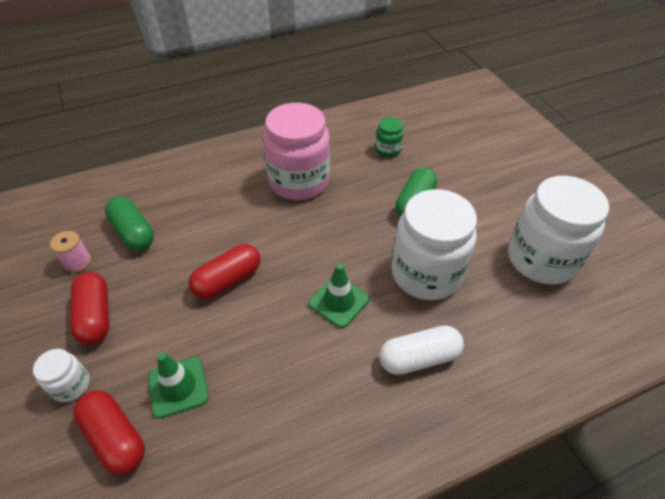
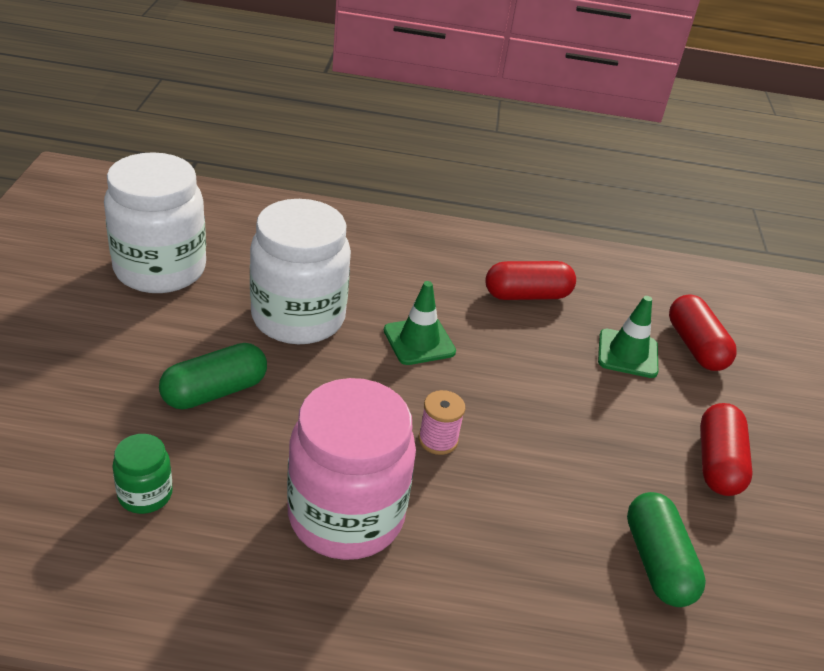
camera: 155 degrees left, 10 degrees down
(71, 385) = (743, 405): white jar -> none
(77, 262) = (748, 553): pink spool -> pink spool (438, 440)
(228, 280) = (537, 424): red capsule -> red capsule (527, 295)
(419, 358) = (382, 269): white capsule -> none

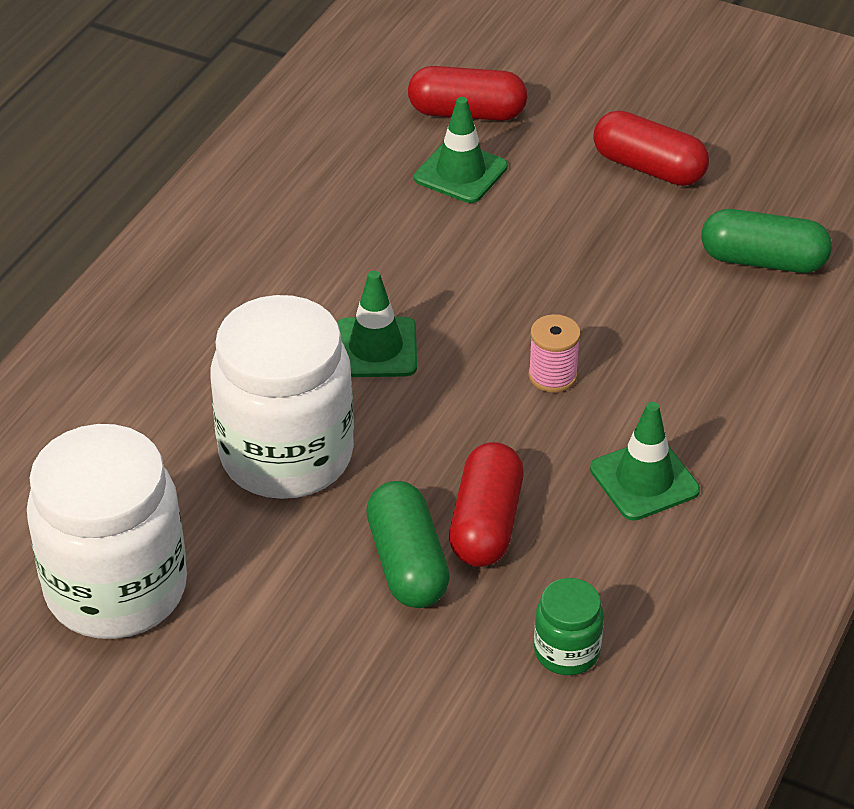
camera: 65 degrees left, 5 degrees up
(346, 515) = (644, 480): pink jar -> green traffic cone
(527, 295) = (320, 223): red capsule -> red capsule (486, 523)

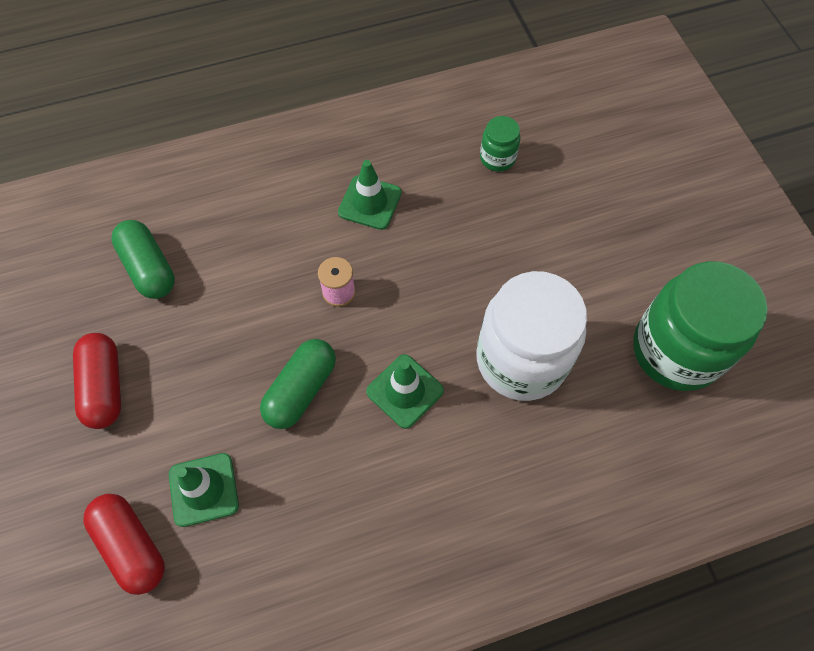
camera: 135 degrees left, 20 degrees up
(116, 589) = (676, 350): white jar -> green jar
(407, 563) = (522, 250): green capsule -> green capsule (301, 390)
(486, 523) = (465, 240): red capsule -> none

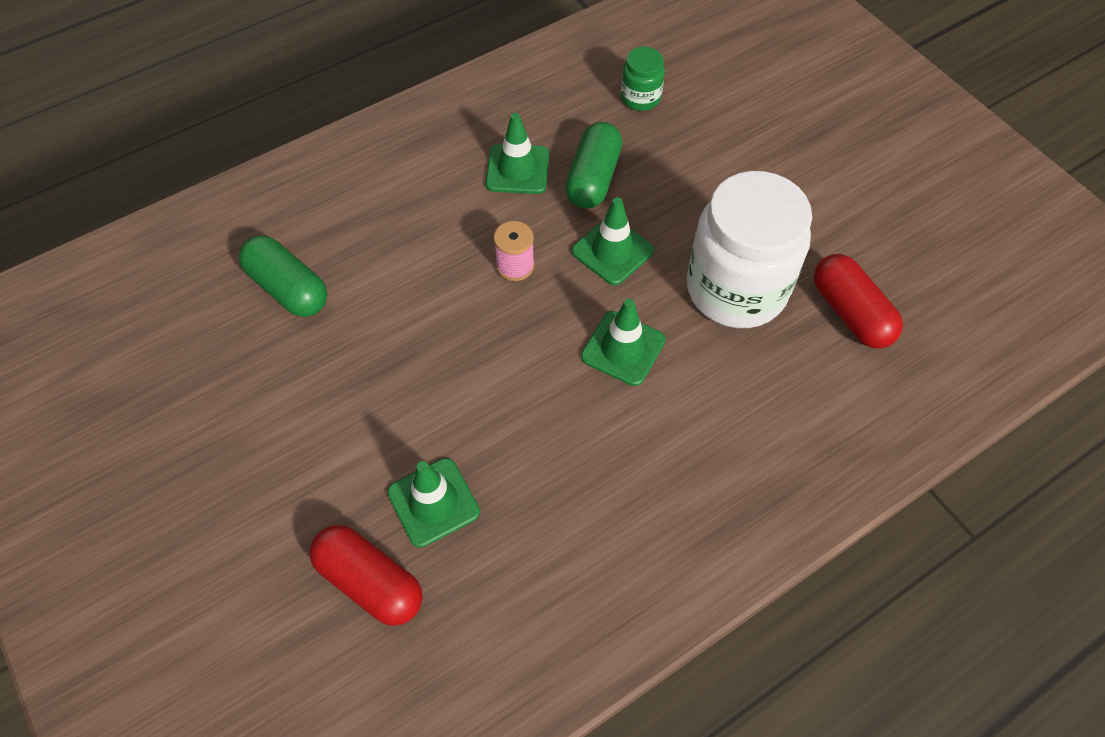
camera: 15 degrees left, 5 degrees down
(104, 387) = (279, 424): red capsule -> red capsule (850, 313)
(301, 390) = (508, 374): green capsule -> green capsule (593, 178)
(425, 298) = (612, 251): none -> green traffic cone
(676, 350) = (891, 244): green jar -> none

